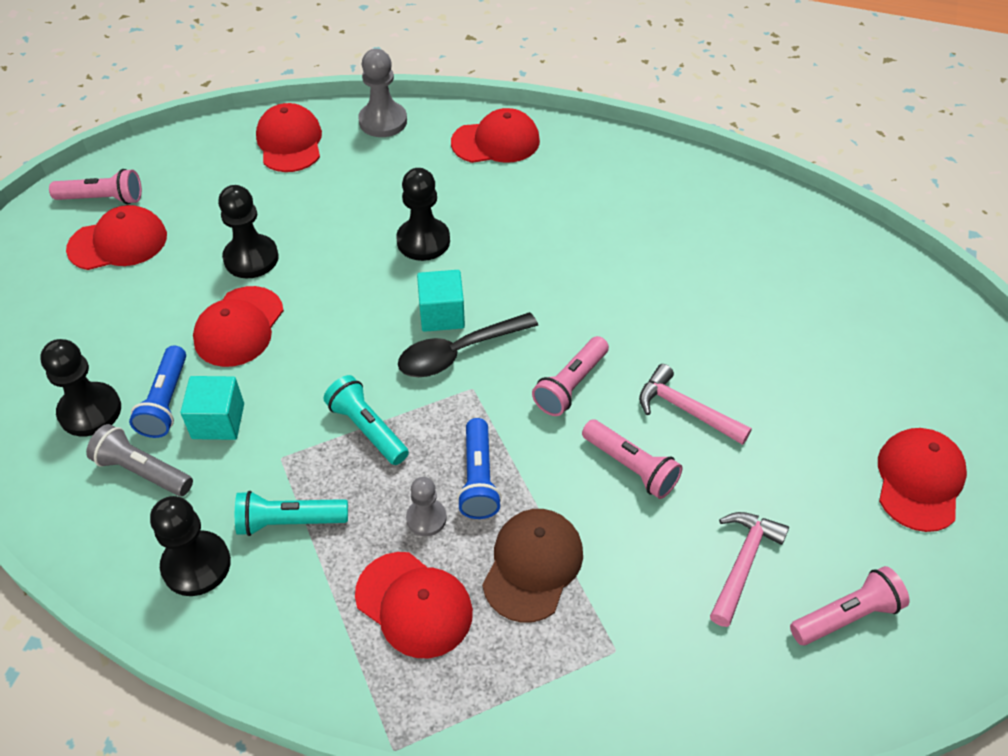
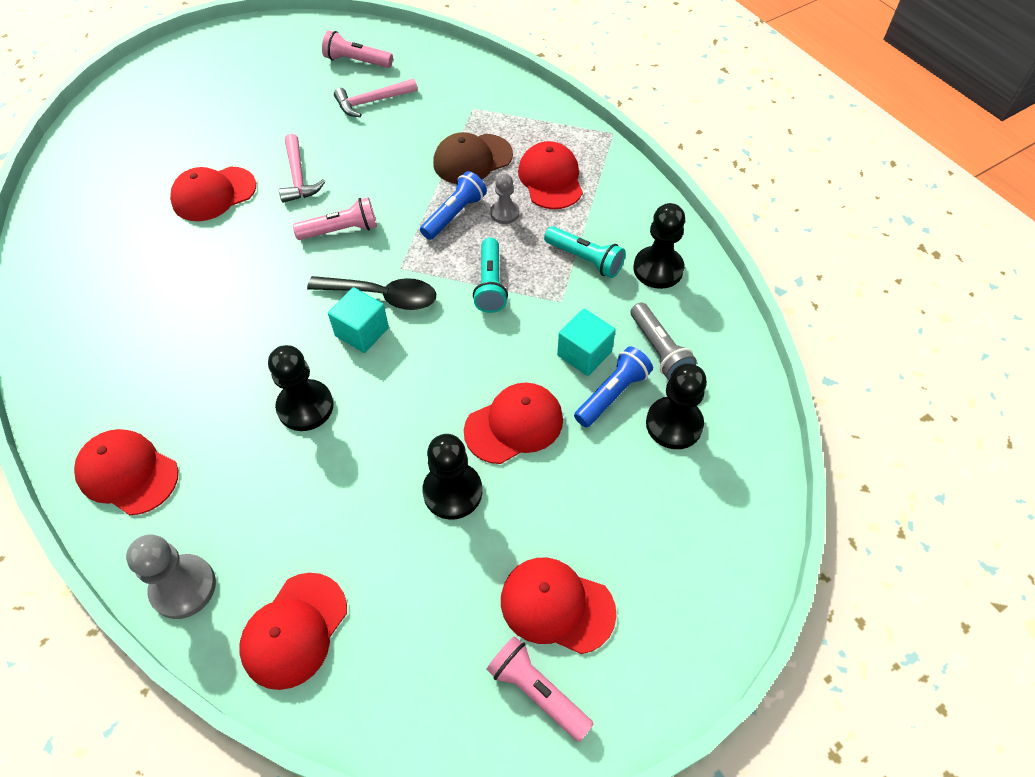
camera: 140 degrees left, 5 degrees up
(631, 467) = (366, 169): pink flashlight -> none
(919, 481) = (242, 80): red cap -> red cap (213, 194)

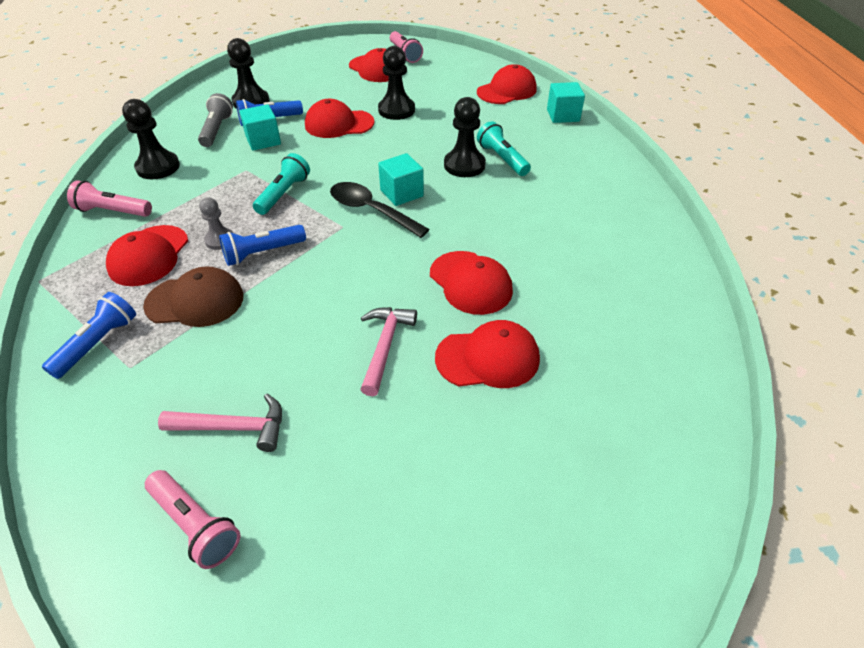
camera: 155 degrees left, 10 degrees down
(127, 473) = (594, 166): red cap -> red cap (470, 282)
(183, 587) = (563, 115): grey pawn -> turquoise cube
(341, 230) = (373, 272): pink flashlight -> pink flashlight (113, 211)
(511, 112) = (98, 343): none -> blue flashlight
(585, 259) = (199, 188): turquoise flashlight -> turquoise flashlight (502, 159)

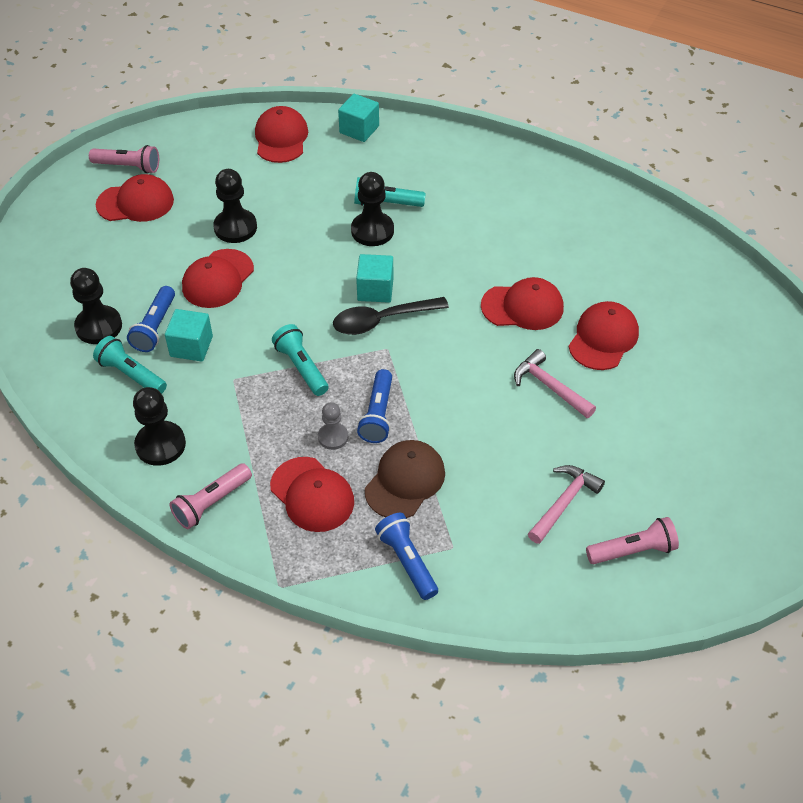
camera: 55 degrees left, 5 degrees up
(217, 130) = (131, 374): grey flashlight -> turquoise flashlight

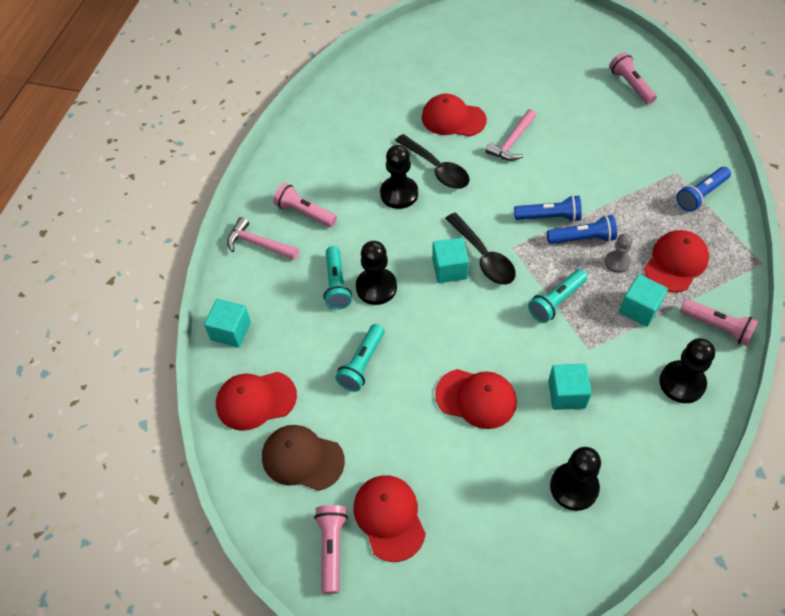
camera: 100 degrees left, 5 degrees up
(131, 374) = (619, 434): turquoise flashlight -> turquoise flashlight (362, 364)
(155, 327) = (556, 434): blue flashlight -> blue flashlight (549, 217)
(235, 227) = (402, 404): black pawn -> black pawn (399, 194)
(263, 437) = (639, 309): none -> turquoise cube
(405, 481) = (635, 209): brown cap -> brown cap (302, 458)
(487, 192) = (305, 212): none -> pink flashlight
(522, 307) = (436, 169): red cap -> black spoon
(564, 502) = (610, 121): pink hammer -> pink hammer (258, 244)

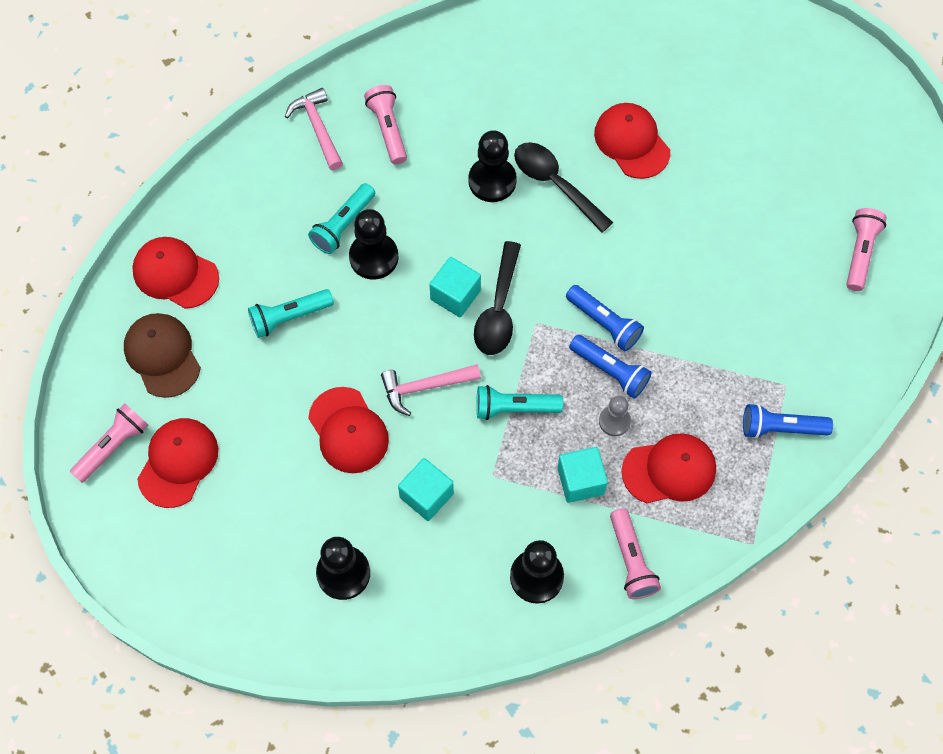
camera: 40 degrees right, 10 degrees up
(231, 331) = (215, 194): turquoise cube -> none
(436, 169) = (555, 184): black spoon -> black spoon turned 135 degrees clockwise
(512, 142) = (660, 216): pink hammer -> pink hammer (425, 387)

